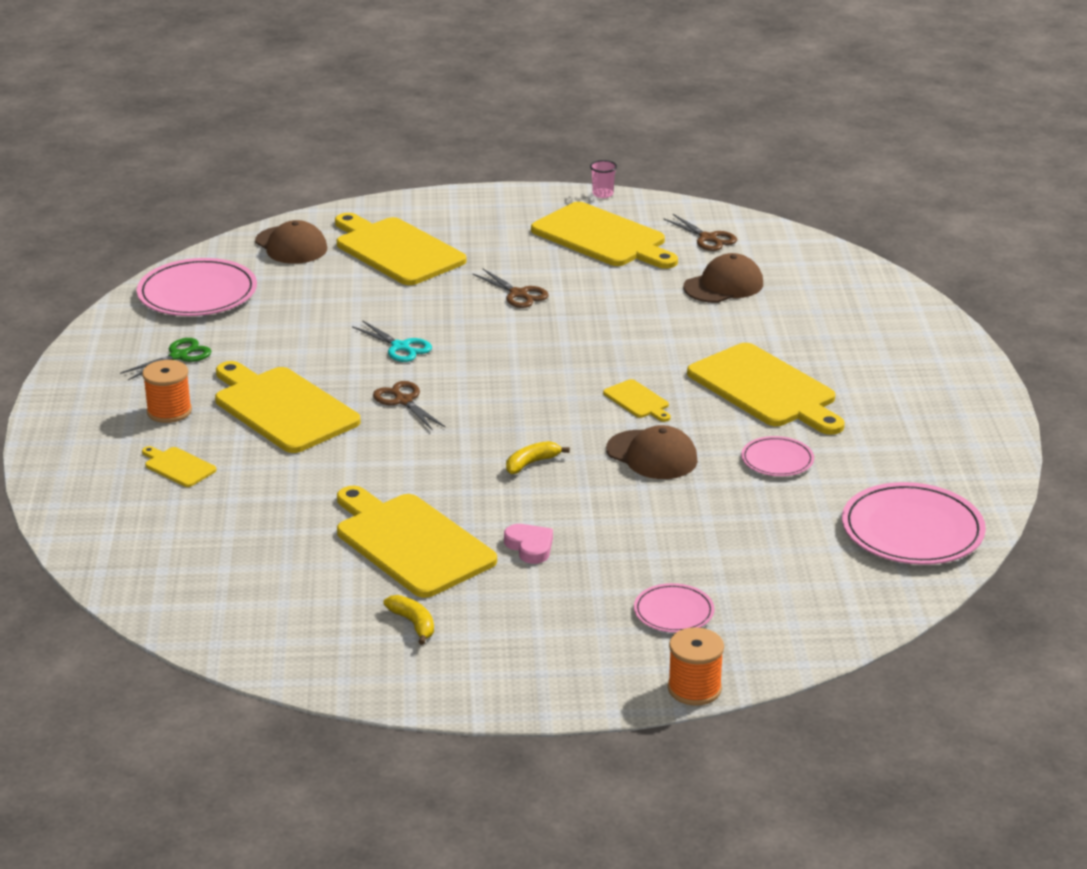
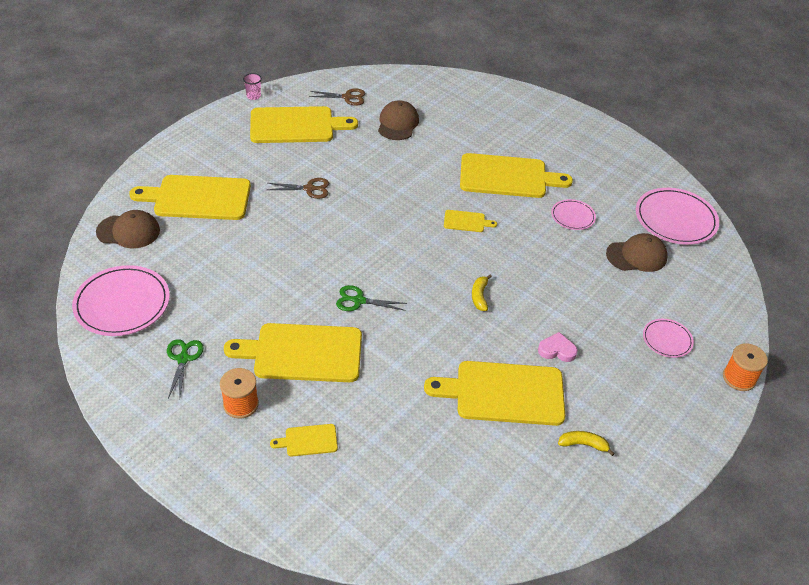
camera: 50 degrees left, 15 degrees up
(400, 347) = (302, 265): turquoise scissors -> none
(404, 401) = (359, 300): brown scissors -> green scissors
(652, 455) = (521, 251): brown cap -> brown cap (636, 256)

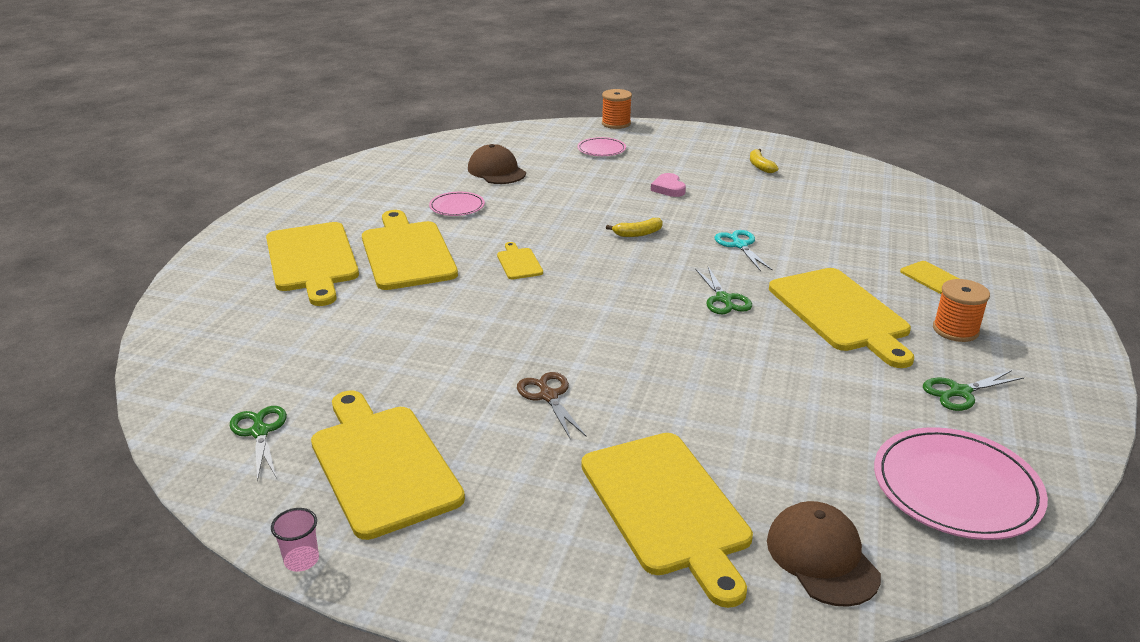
camera: 110 degrees left, 15 degrees down
(347, 97) = (260, 432): brown scissors -> green scissors
(398, 123) = (322, 359): brown cap -> none
(430, 347) = (740, 245): none -> turquoise scissors
(504, 393) = (750, 202): yellow cutting board -> yellow cutting board (312, 260)
(675, 219) = (420, 160): pink plate -> none

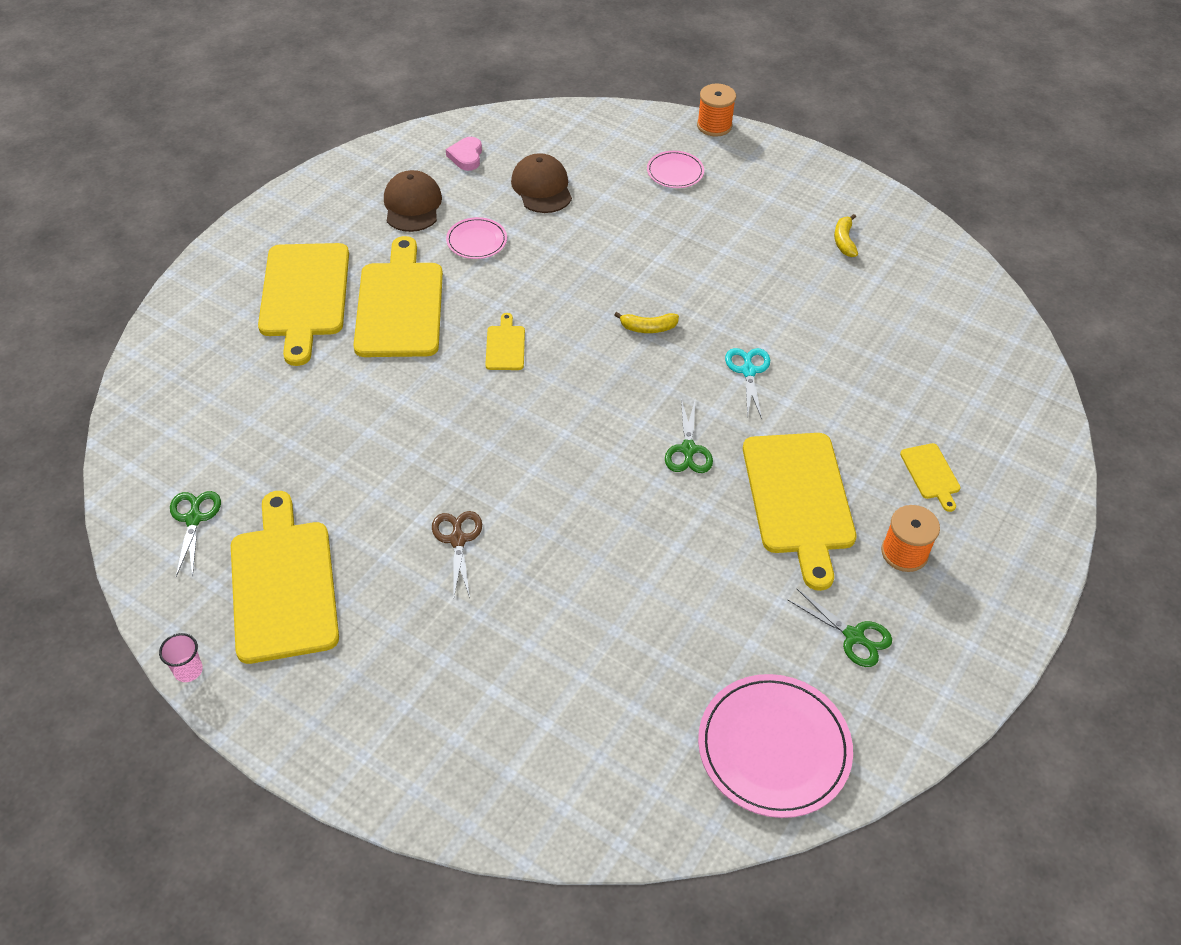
camera: 15 degrees right, 20 degrees up
(667, 507) = (504, 698): yellow cutting board -> none
(668, 188) = (718, 259): pink heart -> pink heart (466, 156)
(822, 557) = (608, 787): brown cap -> brown cap (412, 205)
(960, 392) = (853, 636): green scissors -> green scissors turned 135 degrees counterclockwise

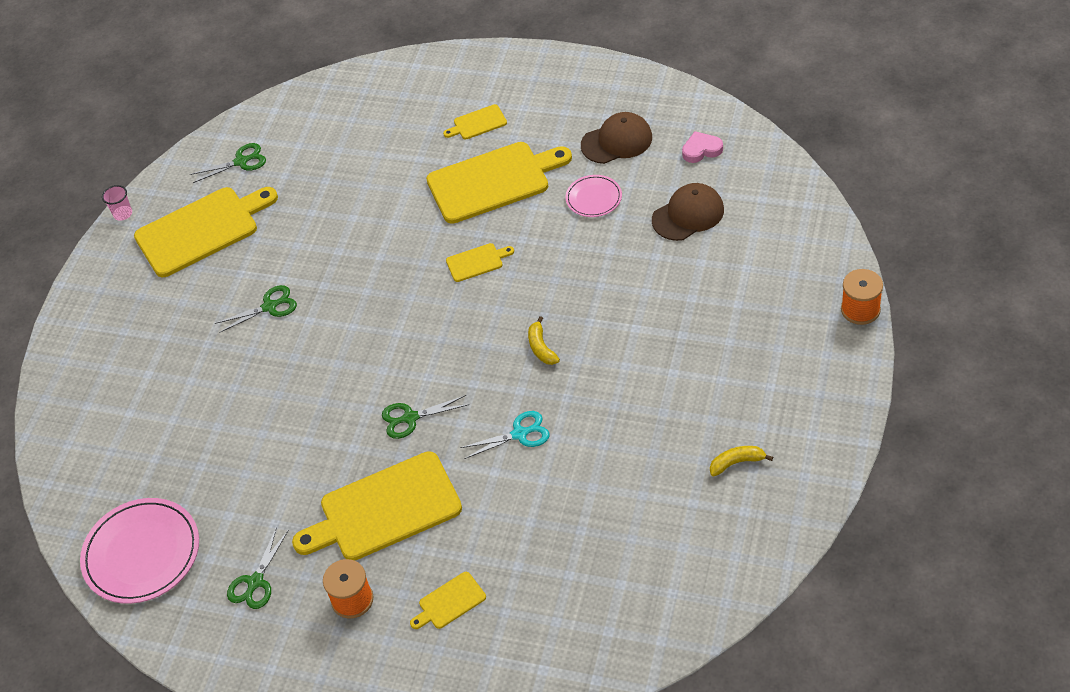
camera: 80 degrees right, 0 degrees up
(304, 295) = (477, 123): yellow cutting board -> yellow cutting board, size x0.45
(458, 540) = (269, 307): brown scissors -> green scissors
(675, 172) = (767, 301): pink plate -> none

